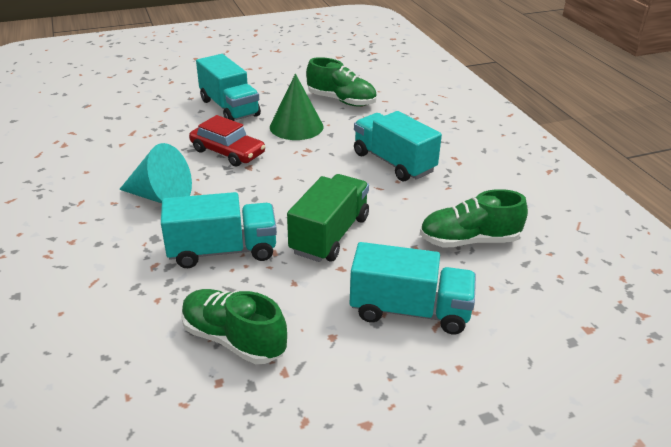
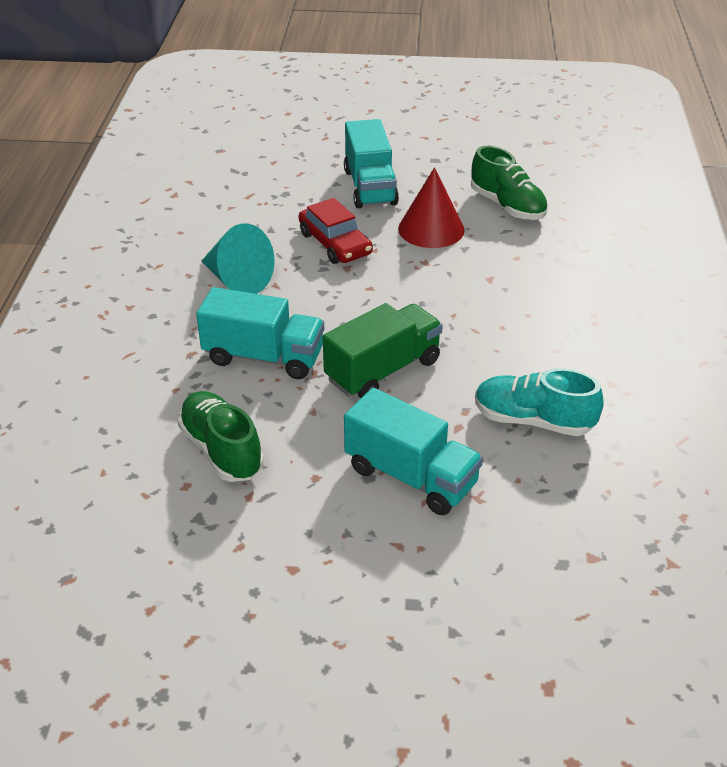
camera: 25 degrees right, 5 degrees up
(296, 126) = (431, 229): green cone -> red cone
(393, 162) = (514, 303): turquoise truck -> none
(469, 240) = (533, 420): green shoe -> turquoise shoe

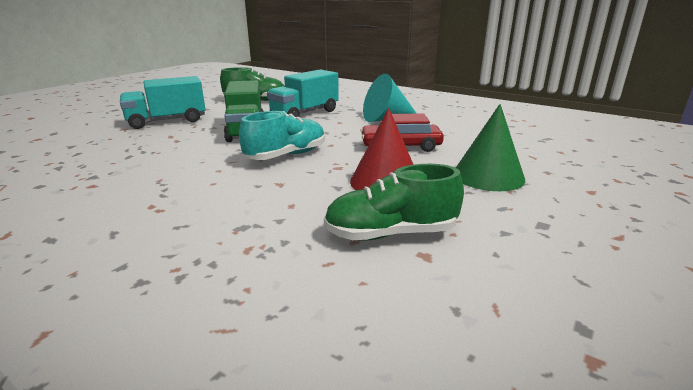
camera: 120 degrees right, 15 degrees down
(370, 187) = (488, 176): turquoise truck -> green cone
(533, 420) = (129, 152): turquoise shoe -> turquoise shoe (286, 156)

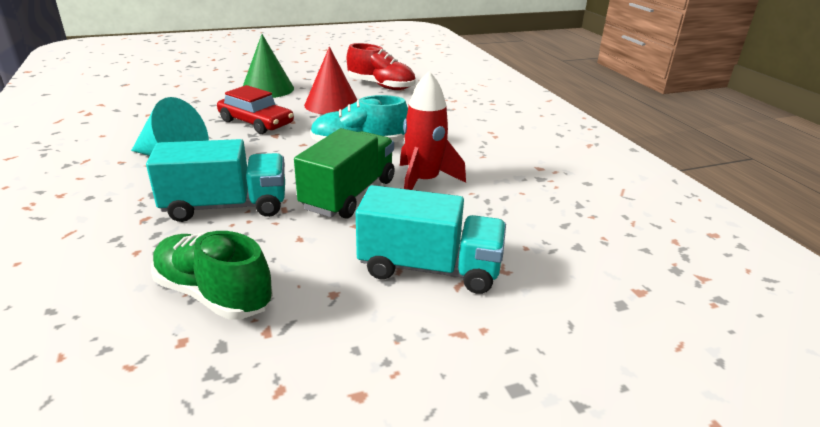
camera: 145 degrees left, 5 degrees up
(201, 148) = (423, 182): none -> red rocket
(391, 234) = (381, 86): green shoe -> red shoe

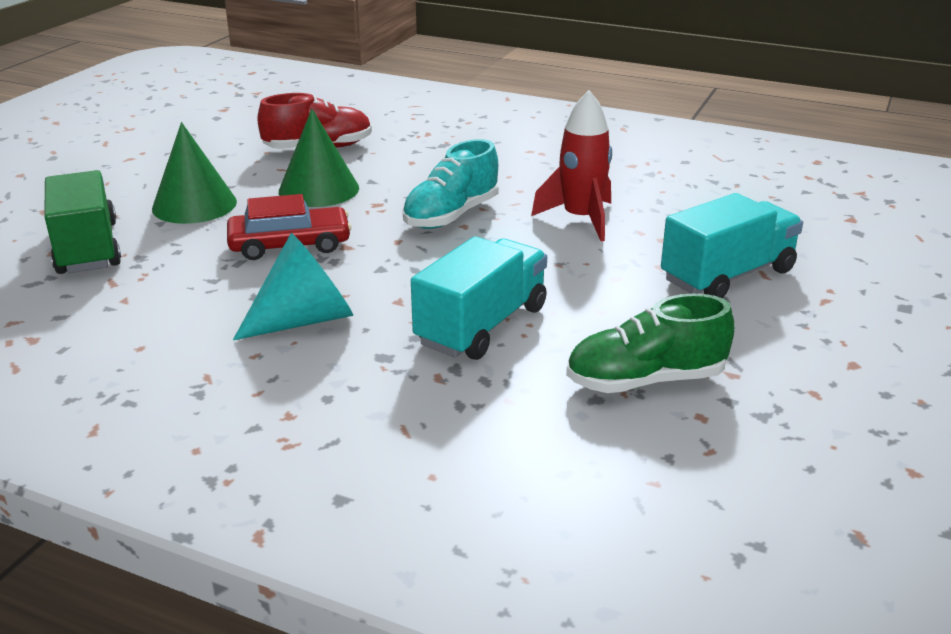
camera: 45 degrees left, 0 degrees up
(332, 104) = (319, 189): red cone -> green cone
(349, 194) = (552, 259): green truck -> green truck (87, 248)

